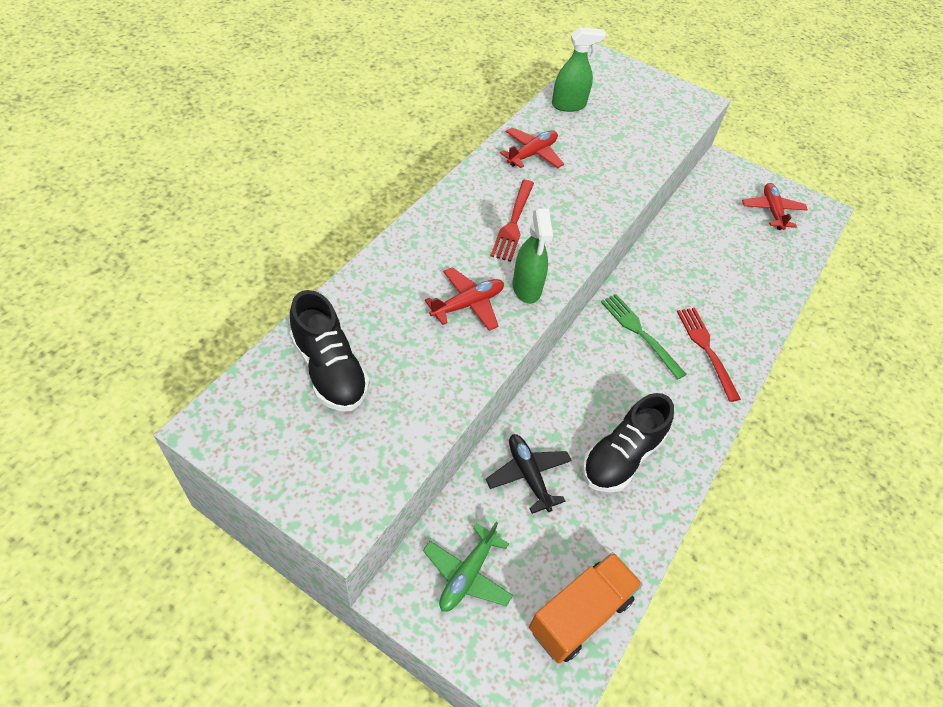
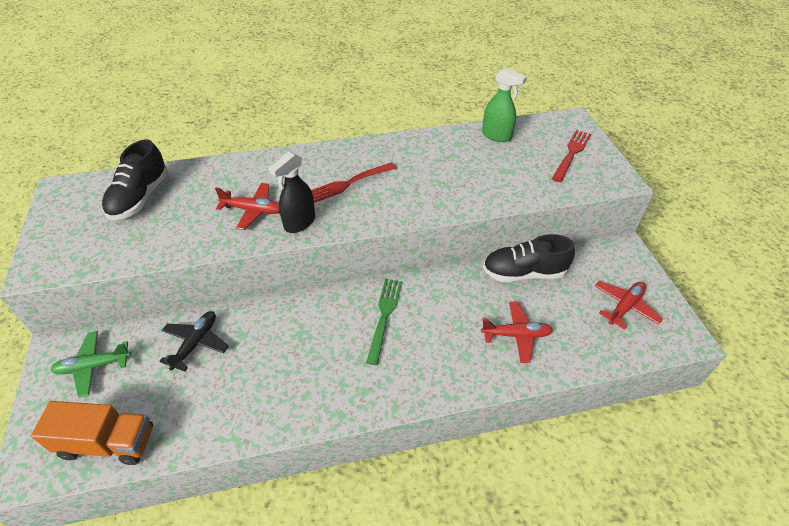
camera: 50 degrees right, 5 degrees down
(526, 288) = (299, 223): green spray bottle -> black spray bottle
(532, 154) = (423, 152): red plane -> red plane (516, 335)
(621, 456) = (261, 379): black shoe -> black shoe (523, 273)
(706, 349) = (418, 361): red fork -> red fork (571, 154)

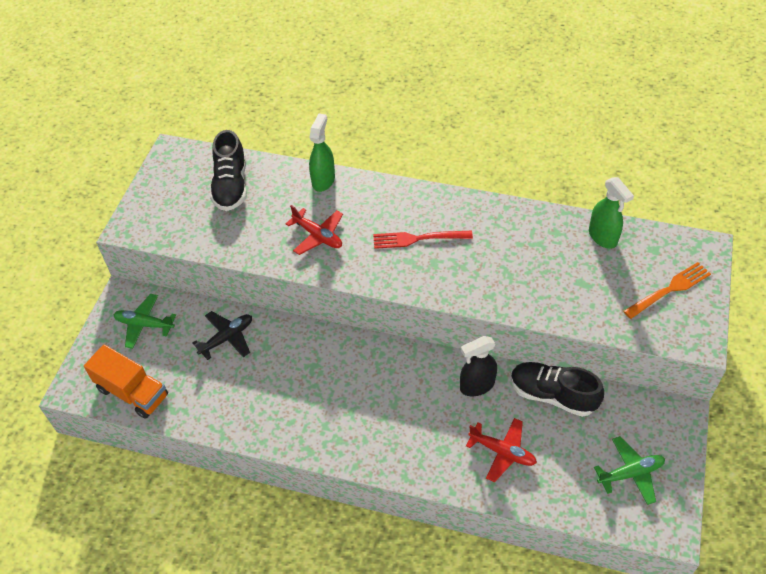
camera: 30 degrees right, 5 degrees up
(140, 198) = (231, 186): black shoe -> black shoe turned 45 degrees counterclockwise
(233, 166) = (323, 180): none -> green spray bottle
(299, 223) = (351, 265): black spray bottle -> black spray bottle (476, 385)
(384, 316) = (393, 381): green fork -> none
(571, 154) = (669, 289): red fork -> orange fork
(624, 307) = (630, 473): red plane -> green plane

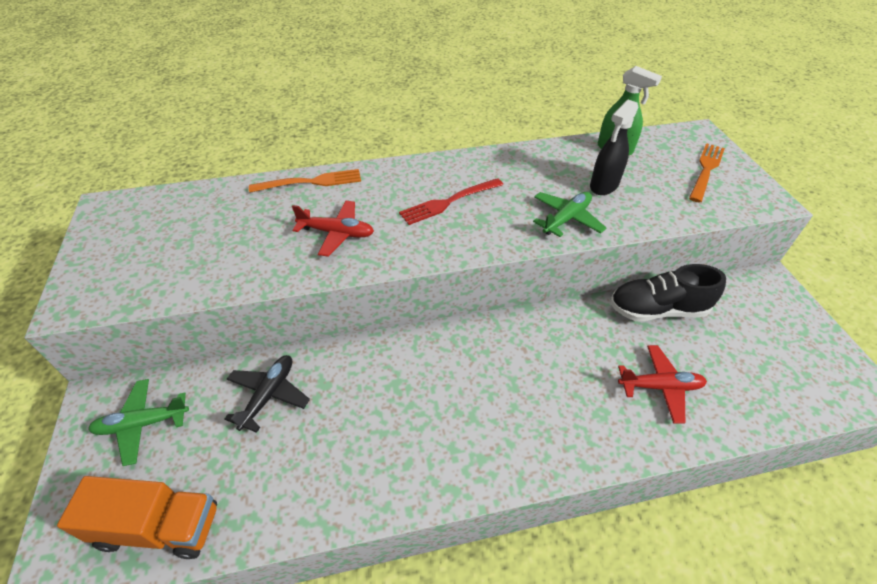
camera: 30 degrees left, 5 degrees down
(231, 186) = (201, 217): black shoe -> none
(323, 180) = (311, 182): green spray bottle -> orange fork
(476, 385) = (582, 330): black spray bottle -> black spray bottle (603, 186)
(630, 473) = (785, 352): green plane -> green plane (566, 219)

